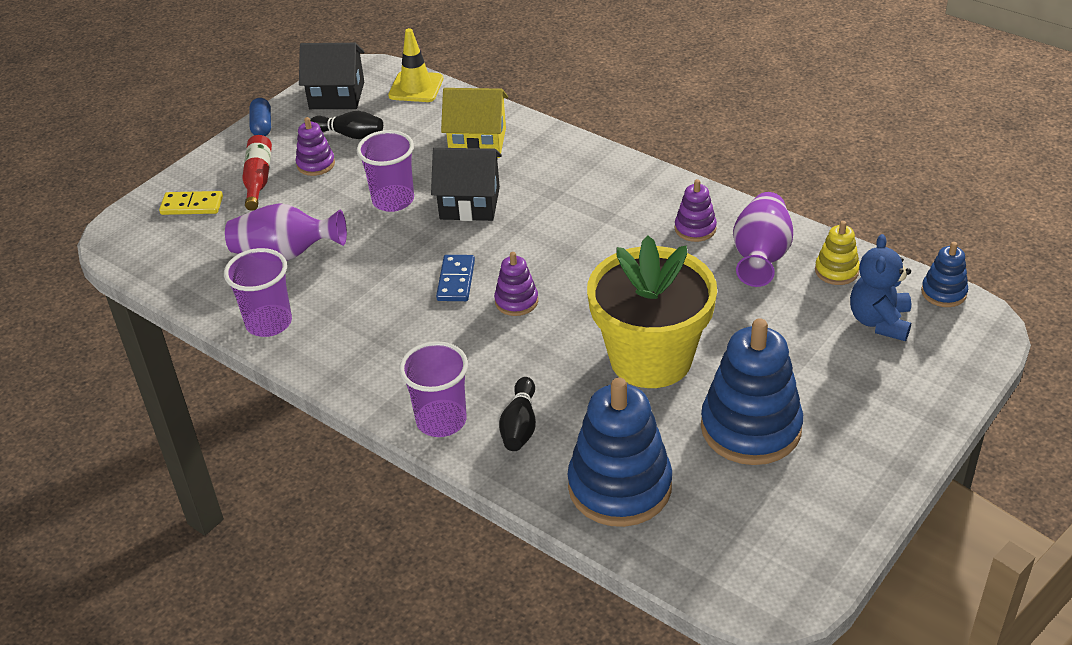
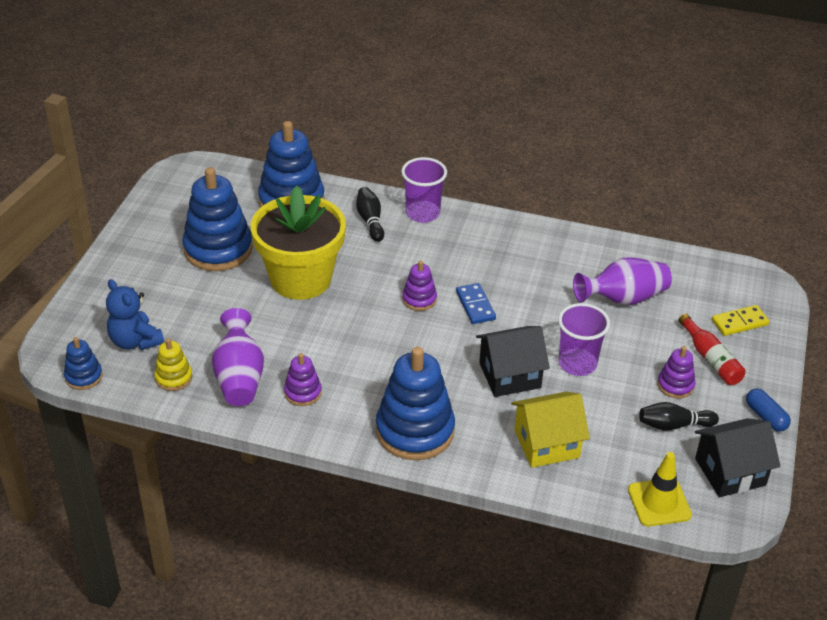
camera: 155 degrees right, 0 degrees up
(269, 323) = (587, 247): purple cup -> none
(595, 174) = (415, 431): none -> blue stacking toy
(879, 321) = (135, 341): blue teddy bear -> blue teddy bear turned 150 degrees clockwise

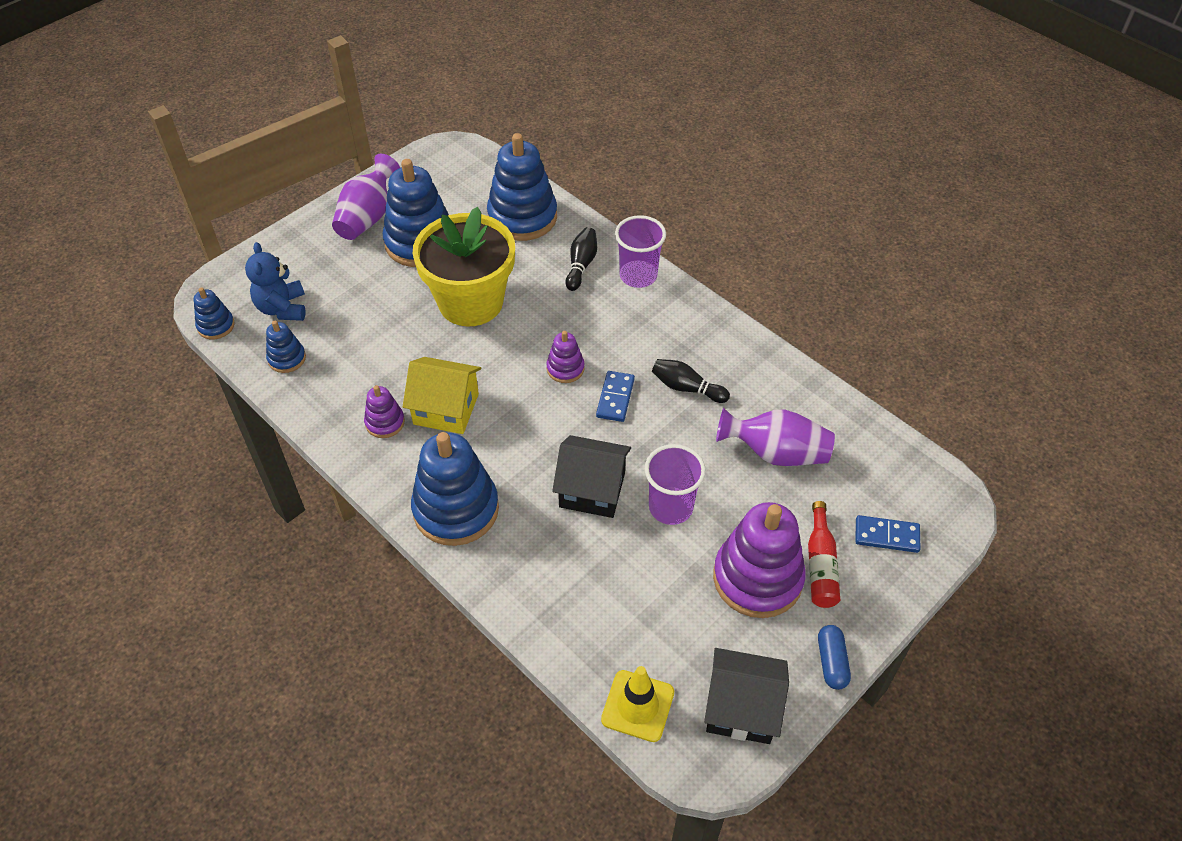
camera: 30 degrees right, 10 degrees up
(173, 378) = (287, 358): yellow stacking toy -> blue stacking toy
(239, 378) = (341, 383): purple vase -> purple vase (368, 217)
(546, 444) = (572, 583): yellow house -> yellow house (446, 409)
(673, 425) = (720, 624): black bowling pin -> black bowling pin (686, 388)
(675, 385) = (757, 578): purple stacking toy -> purple stacking toy, size x2.06
(739, 322) = (886, 535): yellow domino -> blue domino

